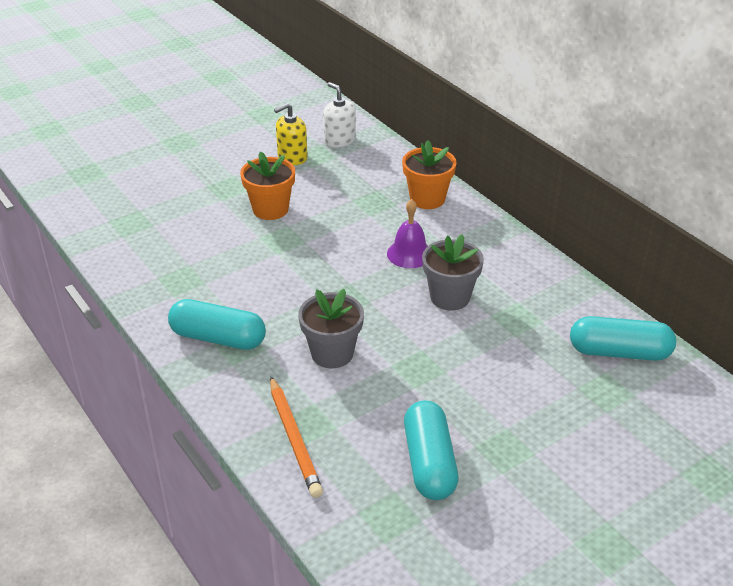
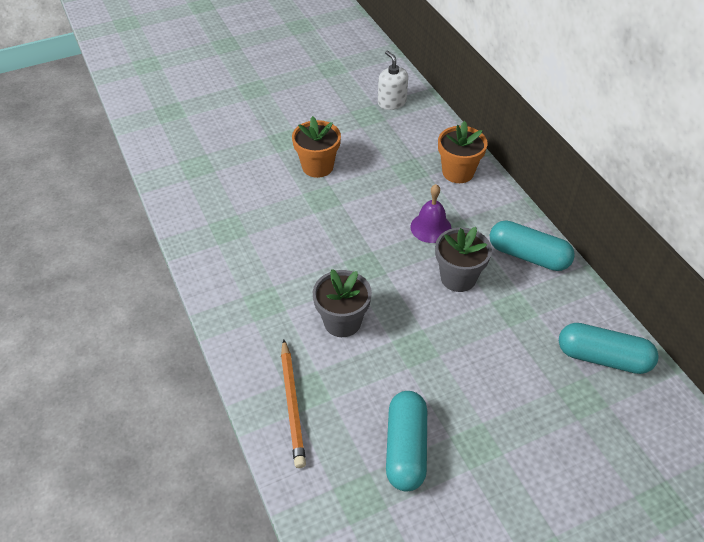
camera: 10 degrees right, 10 degrees up
(218, 338) = (247, 292): turquoise capsule -> turquoise capsule (528, 256)
(292, 157) = (347, 115): yellow soap dispenser -> none

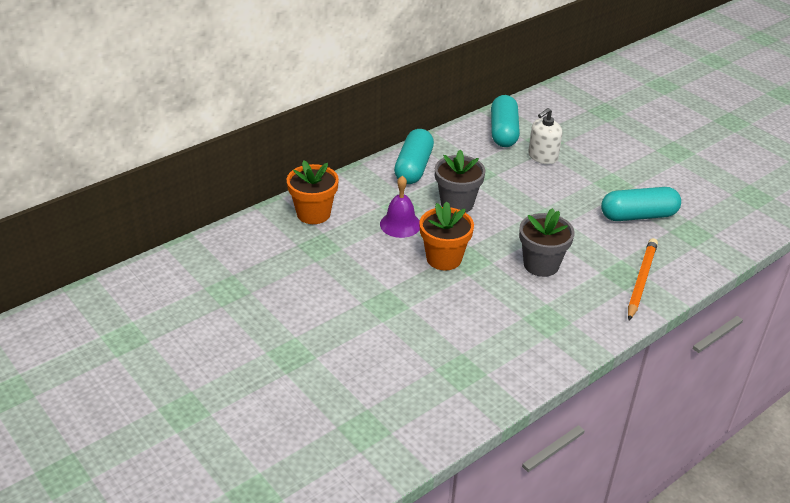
camera: 105 degrees left, 10 degrees down
(292, 405) = (641, 280): orange pencil -> orange pencil turned 45 degrees counterclockwise
(317, 166) = (333, 317): orange flower pot -> orange flower pot (444, 258)
(392, 102) = (198, 273): white soap dispenser -> white soap dispenser (542, 157)

